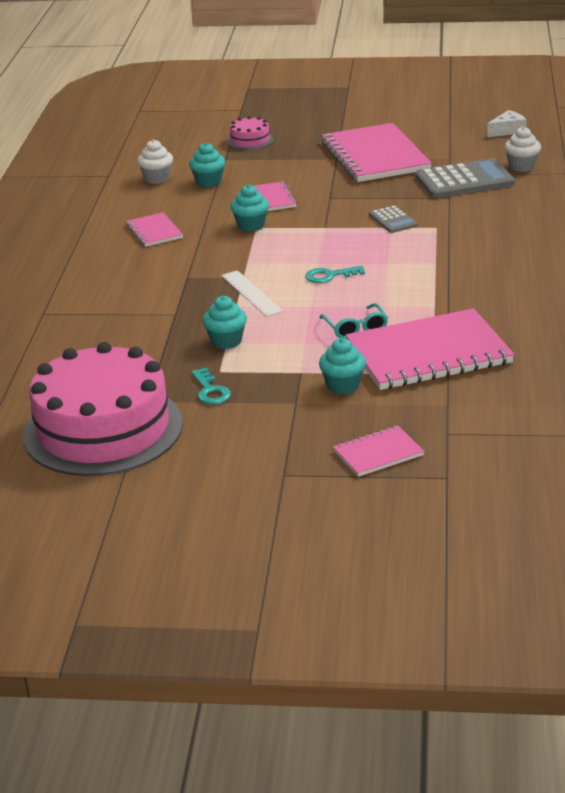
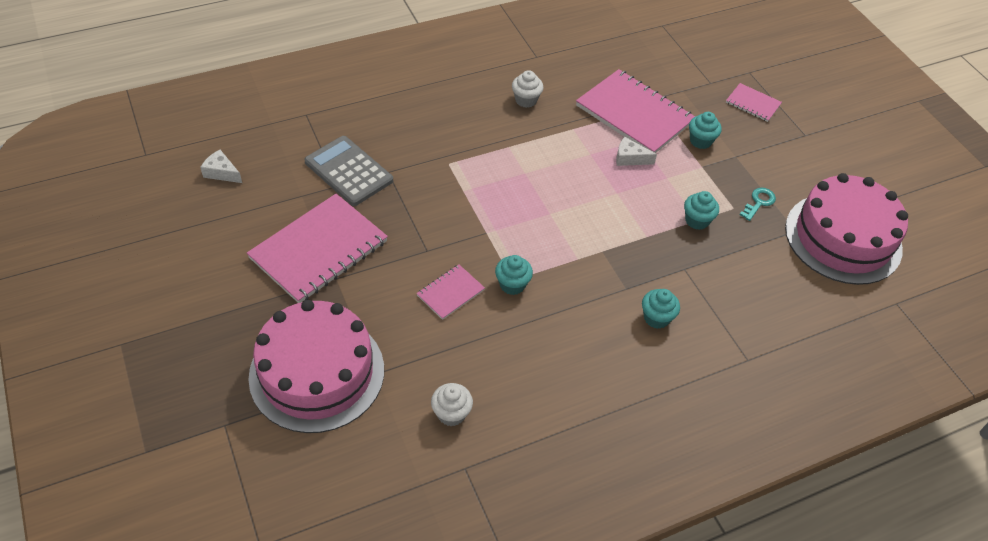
camera: 125 degrees left, 20 degrees up
(154, 231) = (564, 354): pink notebook -> none
(208, 182) = (438, 361): turquoise cupcake -> turquoise cupcake (656, 318)
(250, 140) = (317, 373): pink cake -> pink cake, size x2.42
(251, 293) = (623, 235): white ruler -> none
(329, 276) = (566, 199): turquoise key -> none
(356, 328) = (630, 158): turquoise glasses -> white cheese
(393, 220) = (450, 193): grey calculator -> none
(521, 166) = (303, 143): white cupcake -> white cupcake (526, 100)

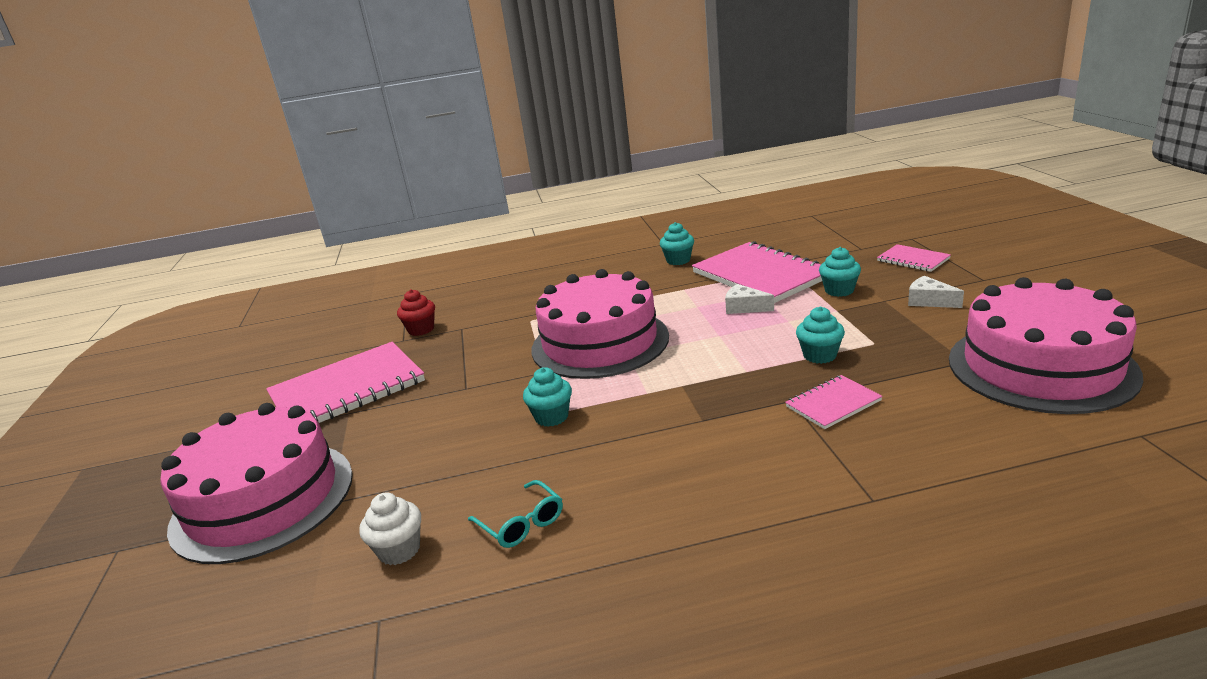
camera: 20 degrees right, 25 degrees down
(221, 172) = (297, 335): white cheese -> white cheese (929, 301)
(349, 171) = (421, 329): grey calculator -> red cupcake
(450, 293) = (471, 425): pink notebook -> pink notebook (833, 404)
(521, 197) = (600, 342): none -> pink cake
(526, 100) = (638, 272): white cupcake -> none
(529, 387) = (522, 523): none -> turquoise glasses
(656, 318) = (737, 450): turquoise cupcake -> turquoise cupcake (678, 260)
(759, 202) = (911, 337): turquoise key -> none

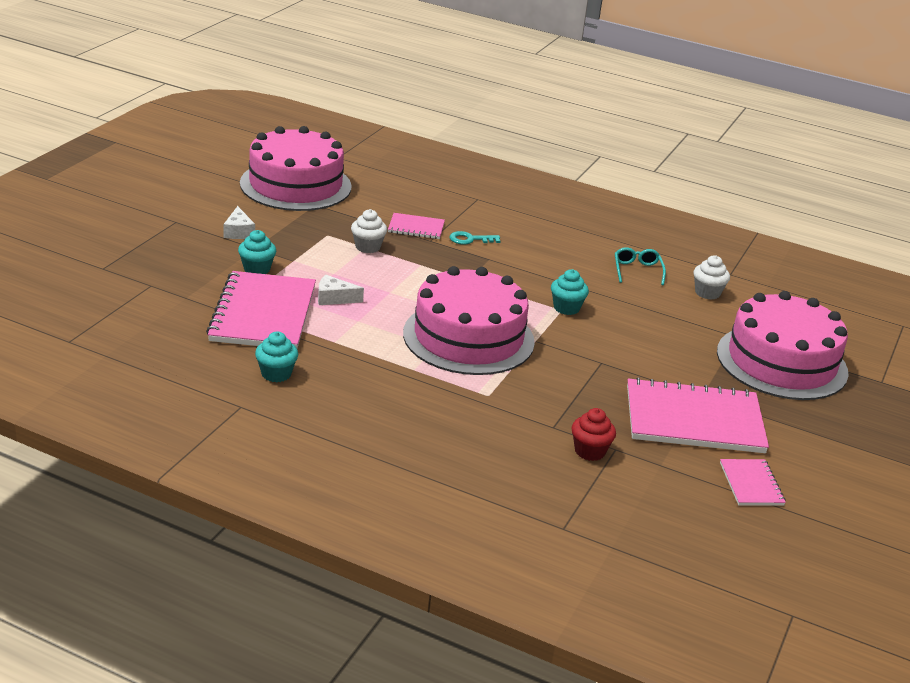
camera: 150 degrees left, 5 degrees up
(744, 307) = (334, 298): white cheese -> white cheese turned 120 degrees clockwise
(760, 429) = (470, 239): none -> turquoise key
(819, 355) = (368, 247): turquoise cupcake -> white cupcake
(913, 260) = (159, 255): pink notebook -> pink notebook (751, 484)

